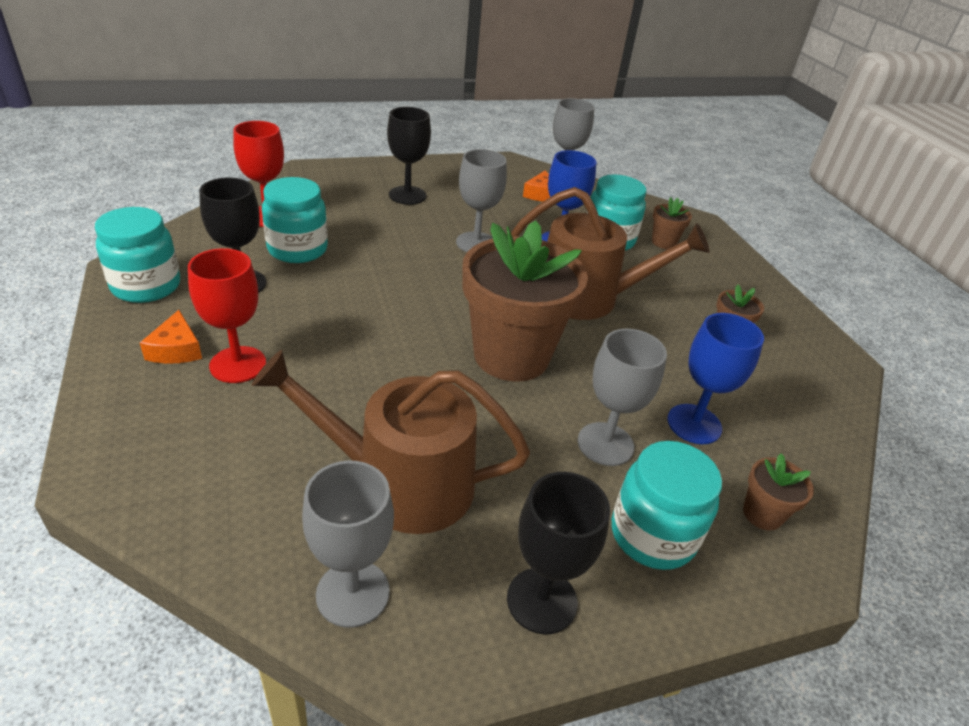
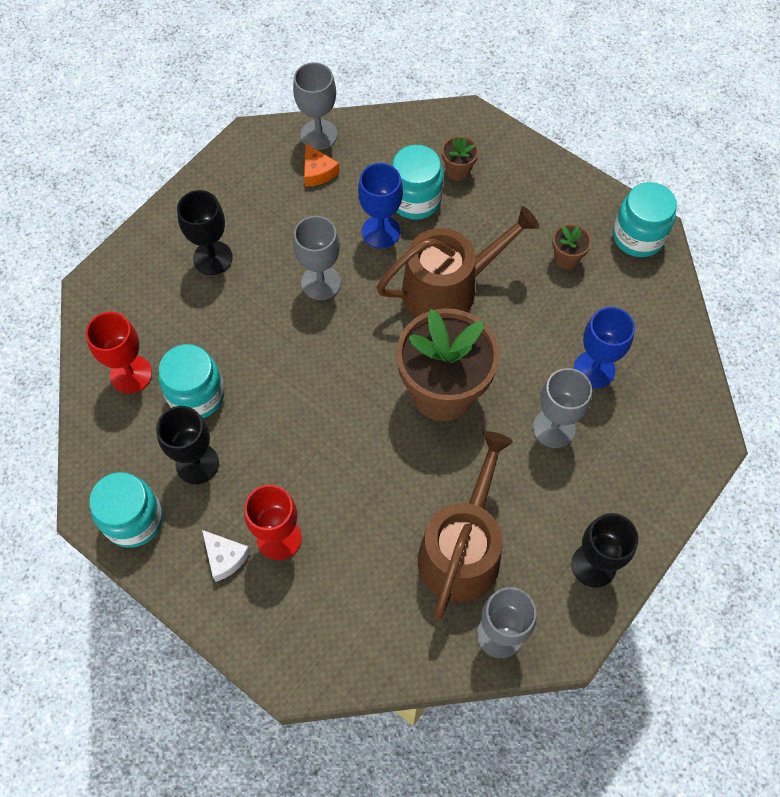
camera: 30 degrees left, 25 degrees up
(176, 349) = (225, 557): orange cheese -> white cheese
(400, 482) = (462, 549): brown watering can -> brown watering can turned 135 degrees clockwise
(652, 535) = (621, 478): turquoise jar -> turquoise jar (638, 237)
(762, 514) = (669, 417): brown flower pot -> none

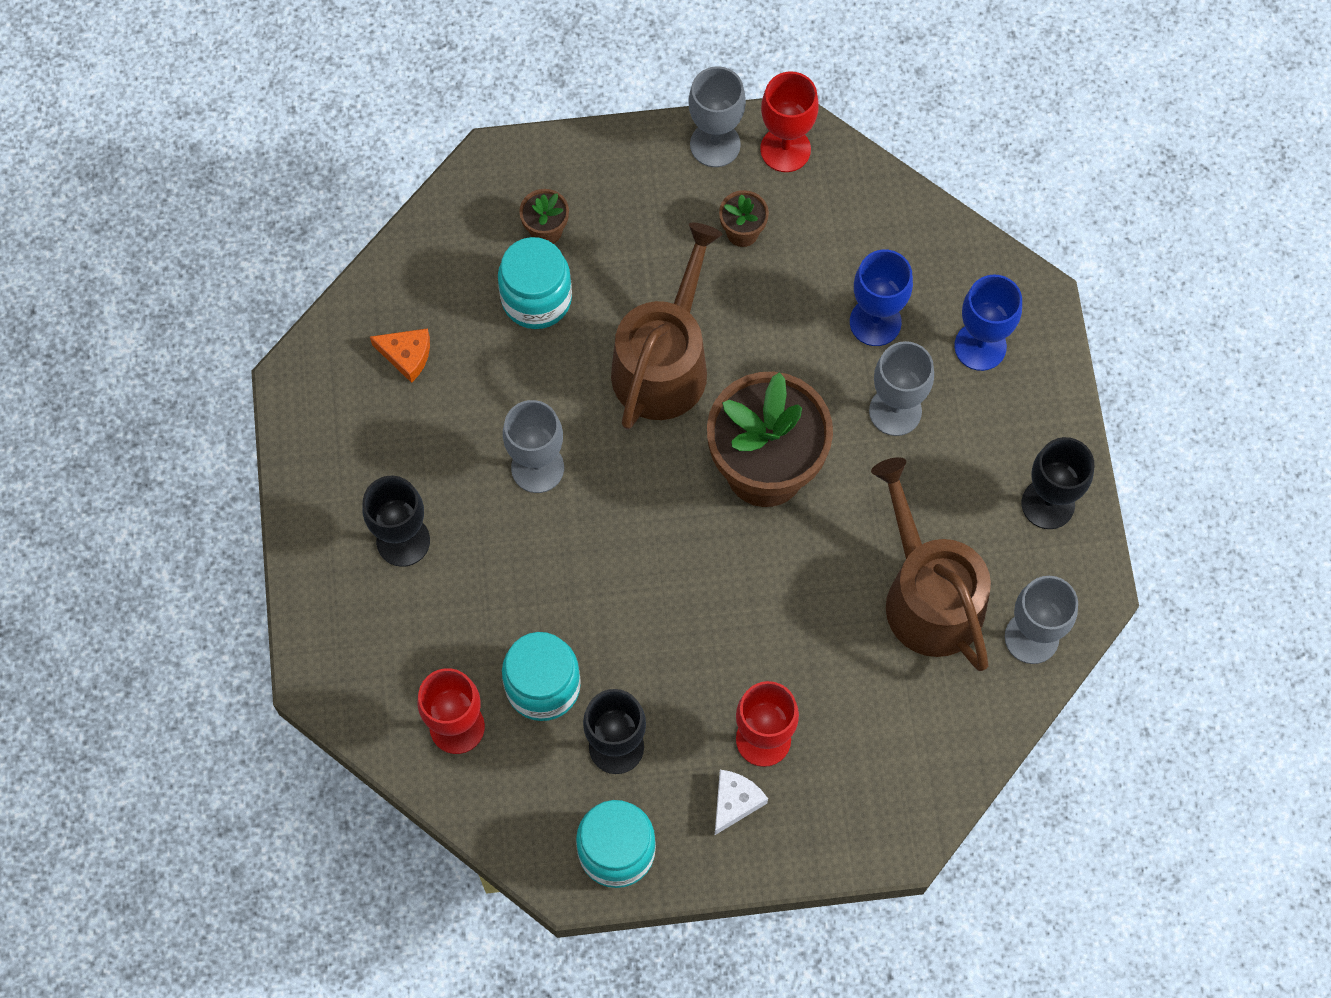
camera: 45 degrees left, 5 degrees up
(225, 557) = (735, 802): white cheese -> white cheese turned 60 degrees counterclockwise
(319, 134) = (363, 314): grey goblet -> grey goblet (715, 144)
(381, 232) = (539, 363): blue goblet -> blue goblet (980, 346)
(638, 237) = (785, 149): turquoise jar -> red goblet

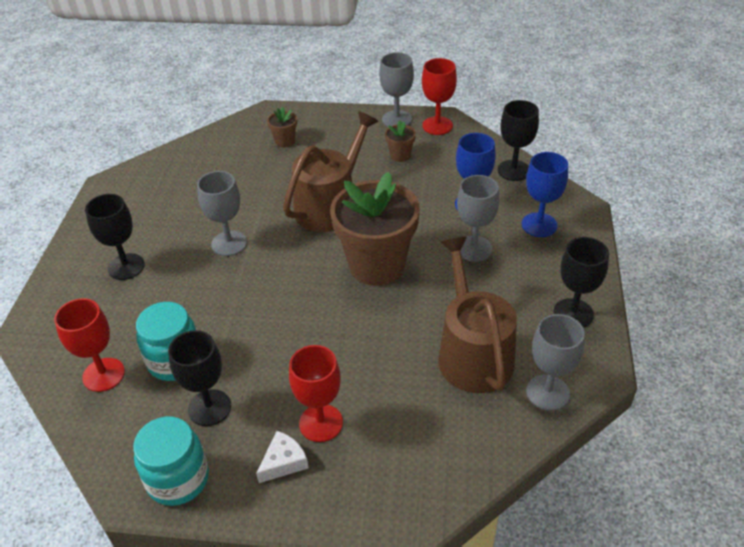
camera: 15 degrees right, 25 degrees down
(406, 355) = (177, 182): orange cheese -> none
(536, 299) = (266, 168): turquoise jar -> none
(925, 235) = (513, 170): none -> black goblet

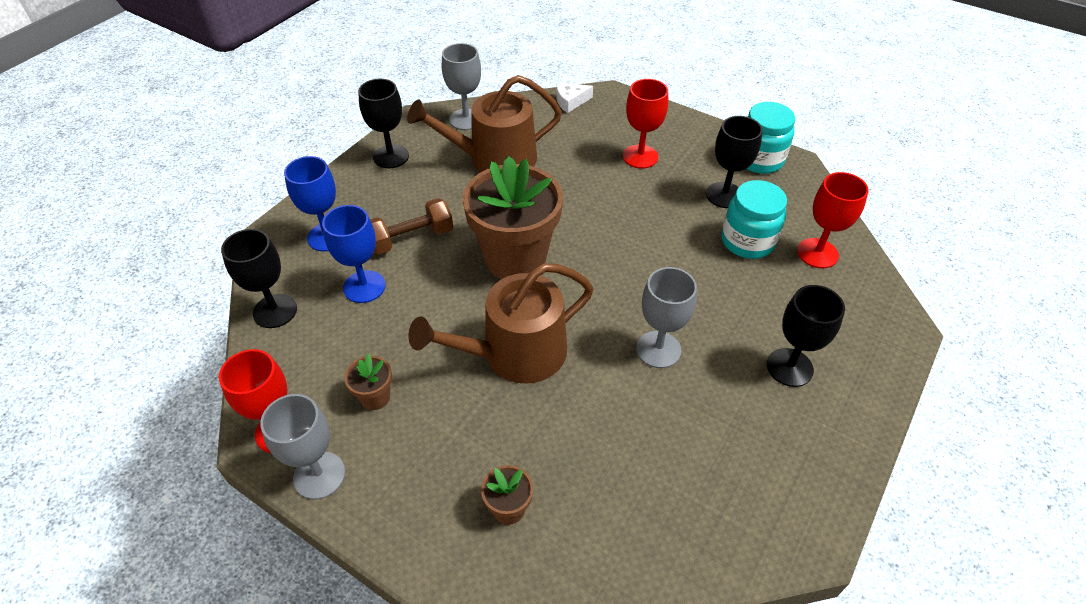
camera: 155 degrees left, 5 degrees up
(283, 462) = (678, 144): white cheese -> white cheese (570, 101)
(472, 353) = (494, 159): brown watering can -> brown watering can turned 60 degrees clockwise
(474, 248) = (411, 238): grey goblet -> brown dumbbell

